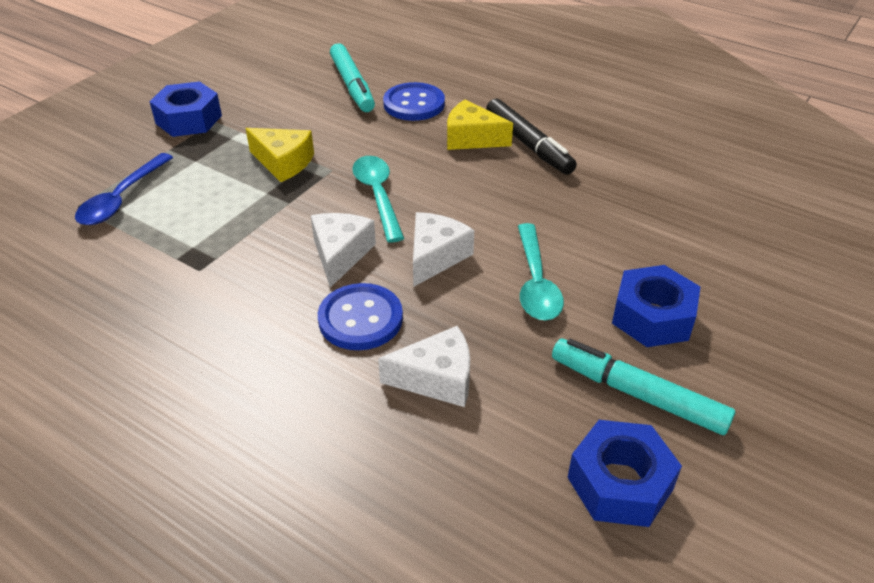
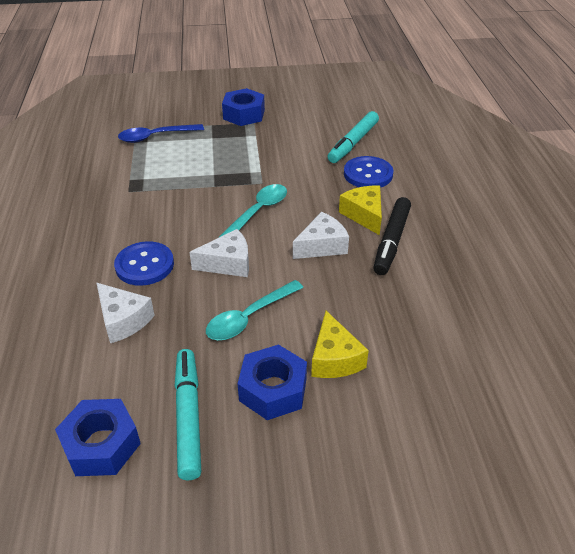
camera: 50 degrees right, 0 degrees up
(283, 162) = (246, 164): yellow cheese -> yellow cheese (334, 358)
(340, 254) = (190, 228): white cheese -> white cheese (322, 246)

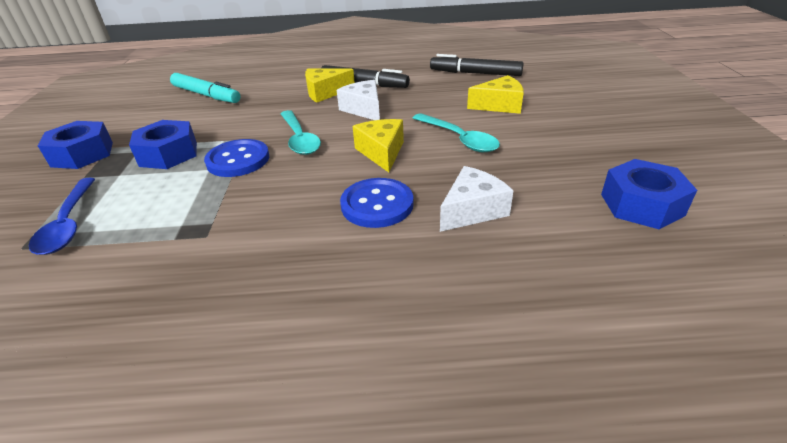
camera: 85 degrees left, 5 degrees down
(188, 417) = (585, 161): turquoise marker -> none
(228, 263) = (381, 152): white cheese -> yellow cheese
(258, 212) = (299, 139): turquoise spoon -> turquoise spoon turned 150 degrees counterclockwise
(273, 389) = (539, 127): blue nut -> blue nut (168, 154)
(368, 174) = (264, 90): blue button -> blue button (238, 160)
(442, 342) = (475, 73): none -> black marker

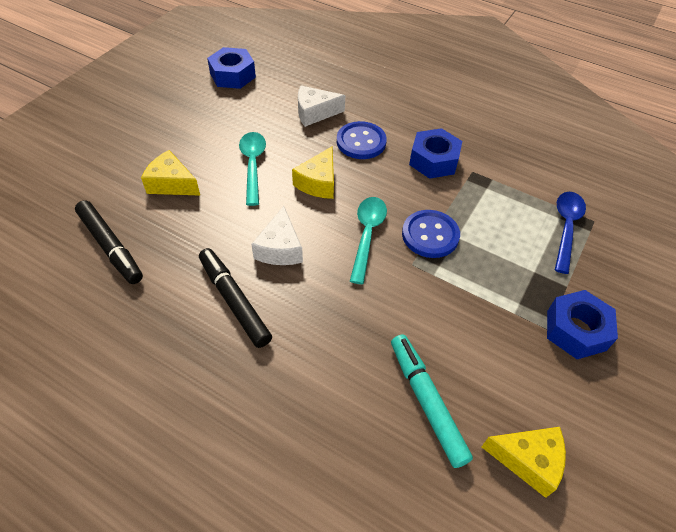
camera: 150 degrees left, 15 degrees up
(168, 154) = (489, 280): blue nut -> blue nut (433, 160)
(325, 93) = (288, 308): yellow cheese -> yellow cheese (528, 460)

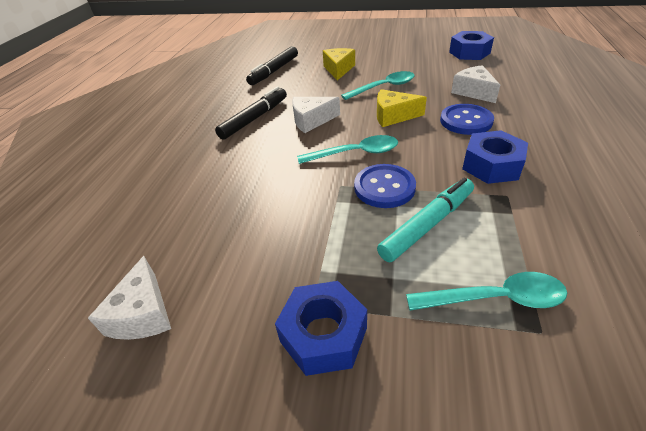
camera: 75 degrees right, 10 degrees down
(426, 401) = (195, 229): turquoise marker -> turquoise marker (427, 225)
(528, 460) = (143, 313): yellow cheese -> white cheese
(566, 228) = (495, 298): blue spoon -> turquoise spoon

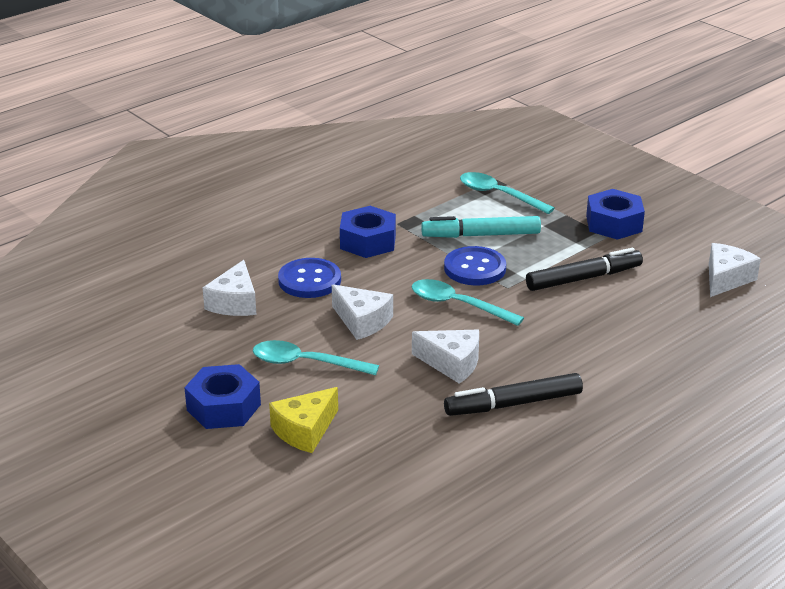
camera: 145 degrees left, 10 degrees down
(274, 71) = (393, 488): black marker -> black marker (583, 278)
(393, 116) = (362, 321): yellow cheese -> white cheese
(469, 53) = (106, 355): blue nut -> blue nut (224, 407)

